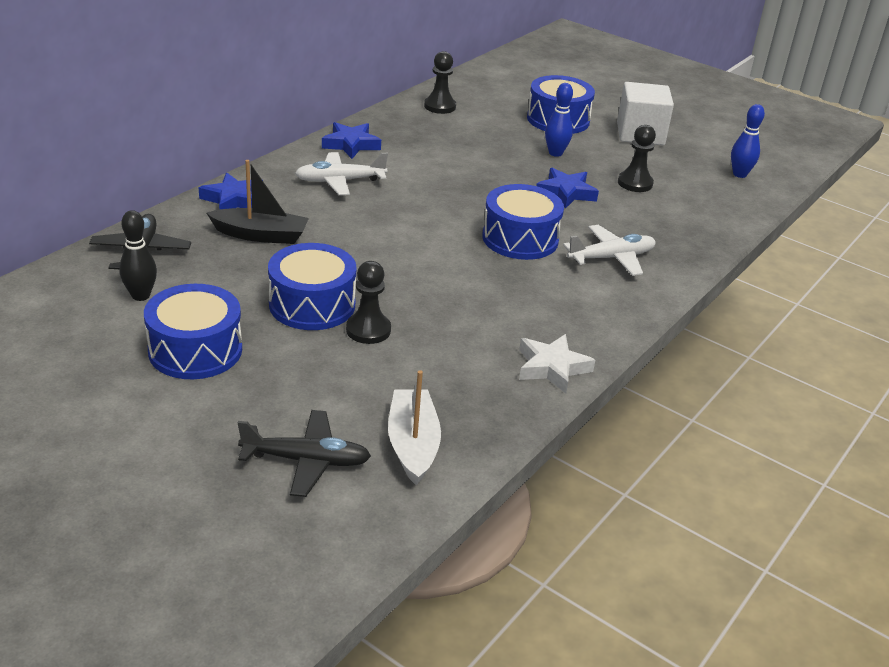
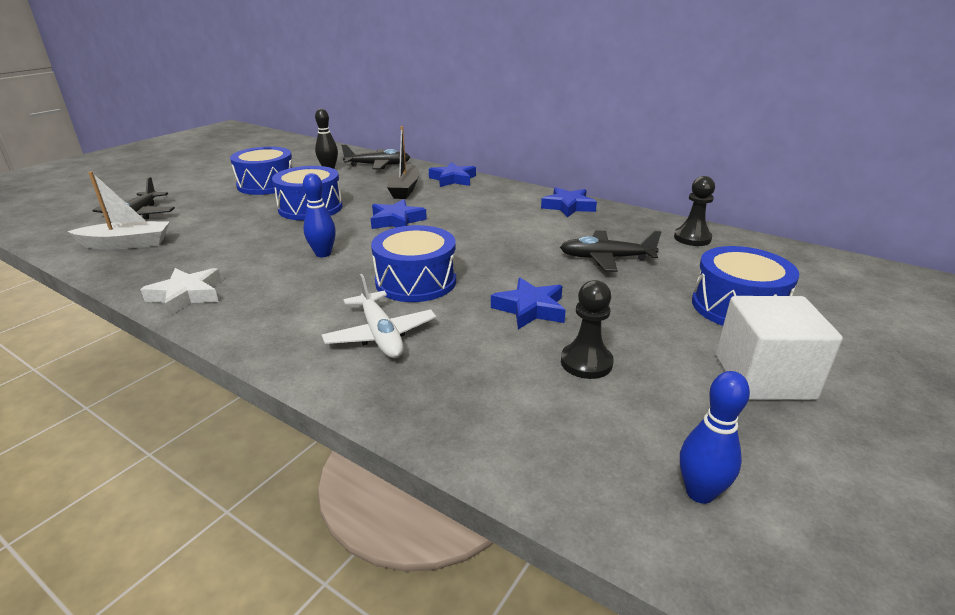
camera: 90 degrees right, 5 degrees down
(339, 181) = (497, 206): white plane -> none
(368, 330) = (272, 225): black pawn -> none
(370, 244) = (396, 220): none -> blue star
(478, 149) = (605, 258): none -> black plane
(555, 153) = (632, 303): blue bowling pin -> blue bowling pin (323, 254)

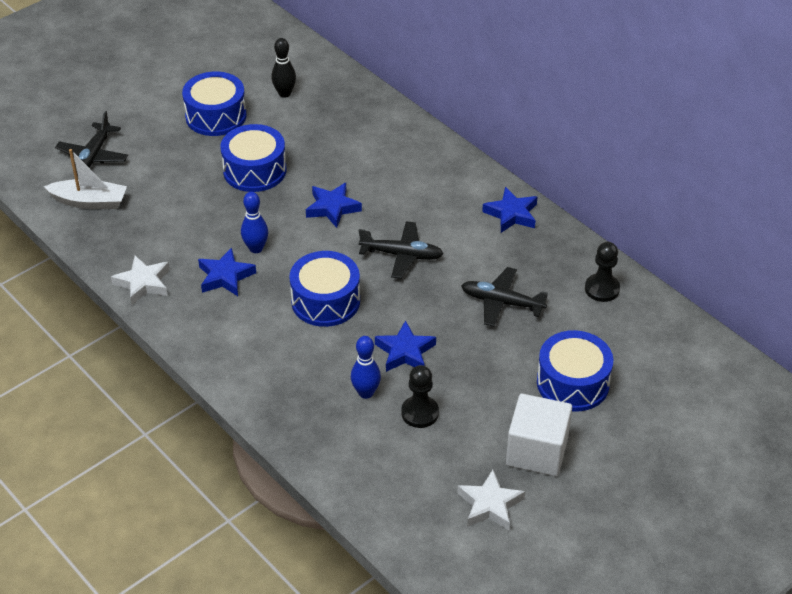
camera: 15 degrees right, 15 degrees up
(378, 165) = (340, 93): black plane -> black plane (402, 255)
(381, 335) = (283, 356): white plane -> none
(404, 189) = (355, 150): black boat -> none
(453, 179) = (413, 139): blue star -> blue star (225, 276)
(699, 492) = (433, 517): blue bowling pin -> blue bowling pin (366, 393)
(765, 455) = (490, 505): none -> white star

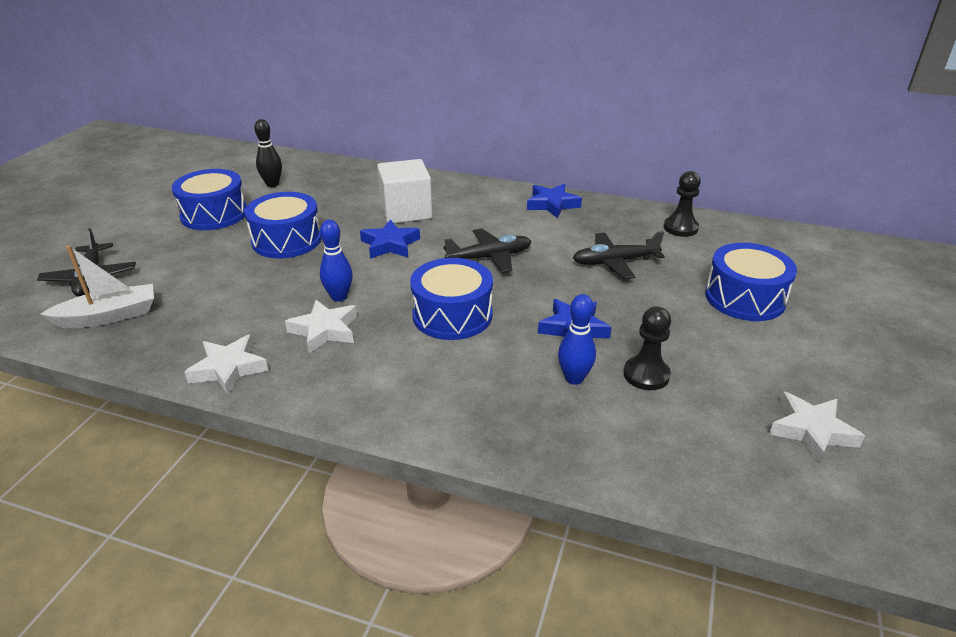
camera: 30 degrees left, 10 degrees down
(225, 276) = (325, 330): blue star -> white star
(537, 451) = (787, 363): white cube -> white cube (406, 211)

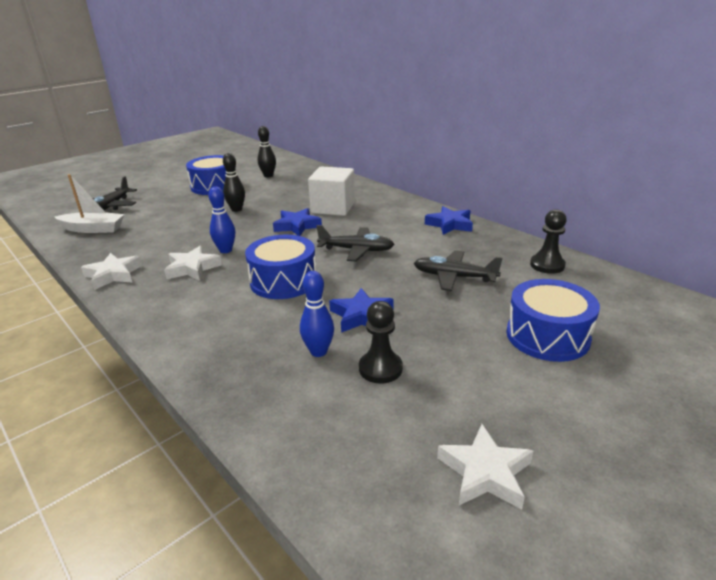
camera: 30 degrees right, 5 degrees down
(287, 240) = (236, 209): blue drum -> black bowling pin

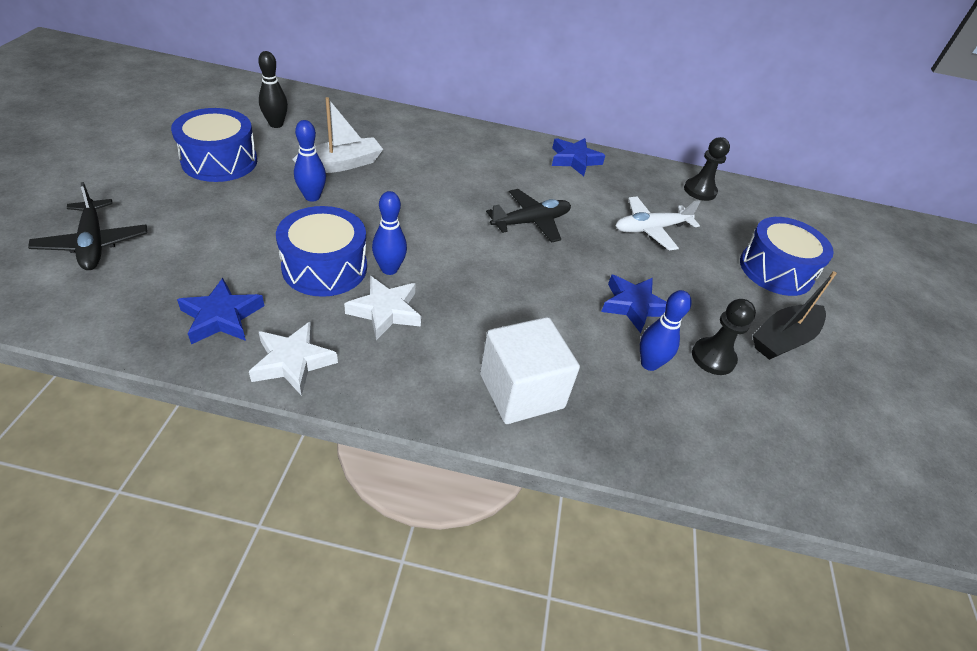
camera: 45 degrees left, 15 degrees up
(93, 229) = (131, 295): white boat -> white boat (341, 164)
(236, 209) = (312, 197): black bowling pin -> blue bowling pin
(283, 281) = (512, 291): blue drum -> blue drum (324, 267)
(297, 226) = (425, 204): blue star -> blue star (222, 317)
(333, 208) = (431, 164): white cube -> white cube (521, 391)
(454, 277) = (650, 229): black plane -> white plane
(474, 383) = (783, 339): none -> black boat
(485, 472) = (868, 414): white star -> none

